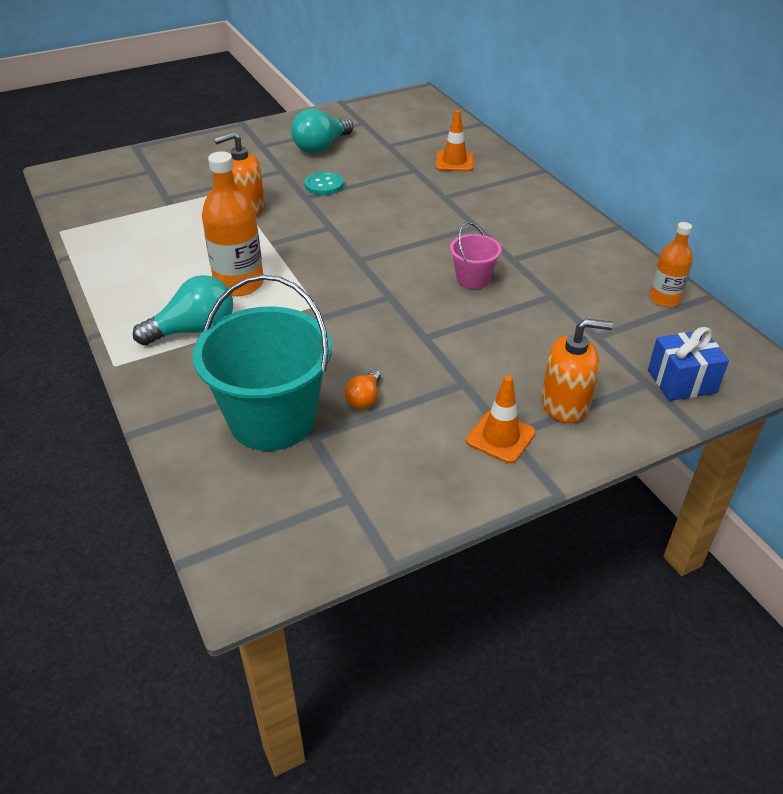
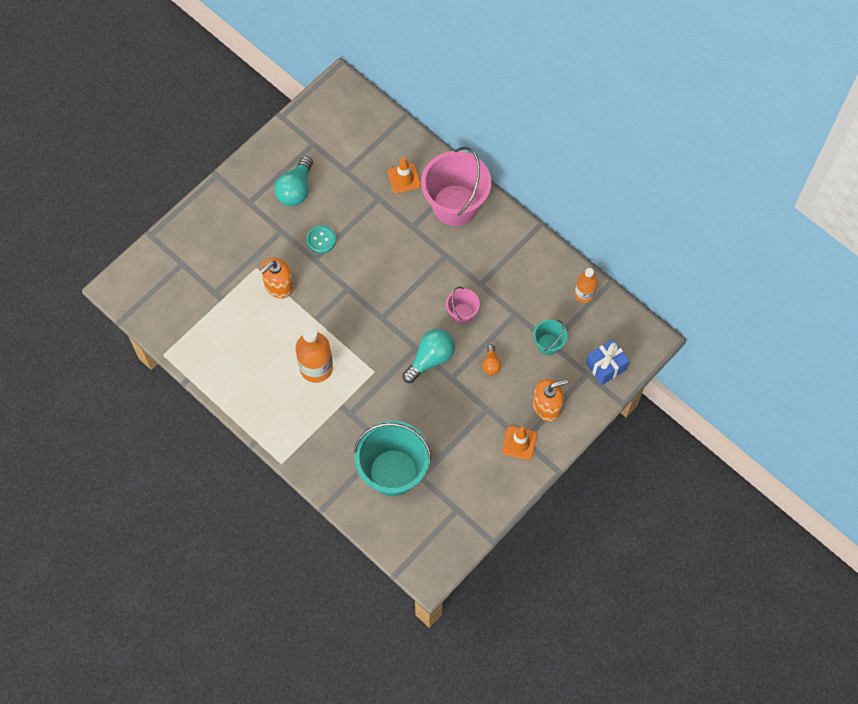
camera: 20 degrees left, 25 degrees up
(194, 330) = (311, 419): turquoise light bulb -> turquoise light bulb (430, 359)
(364, 398) = (436, 440): orange light bulb -> orange light bulb (491, 364)
(508, 191) = (455, 205): none -> pink bucket
(591, 336) = (548, 344): none -> turquoise bucket

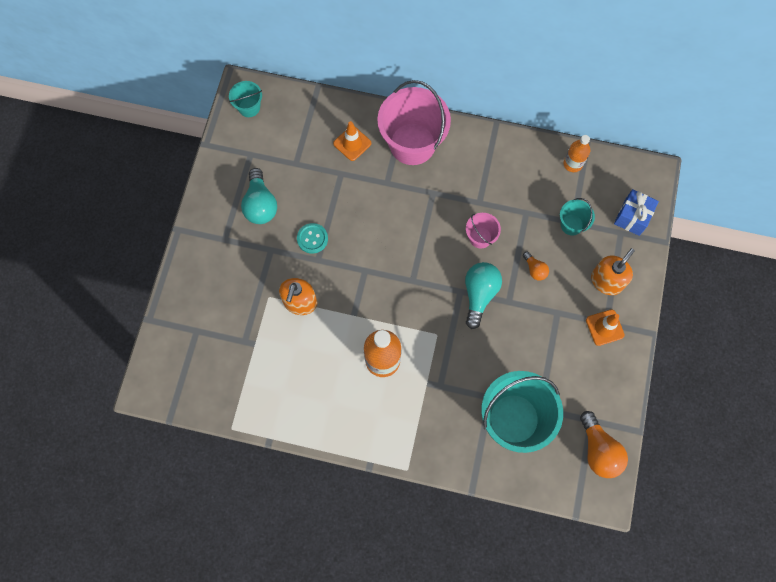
camera: 30 degrees left, 5 degrees up
(336, 104) = (249, 107): none -> turquoise bucket
(447, 536) = (598, 450): none -> orange light bulb

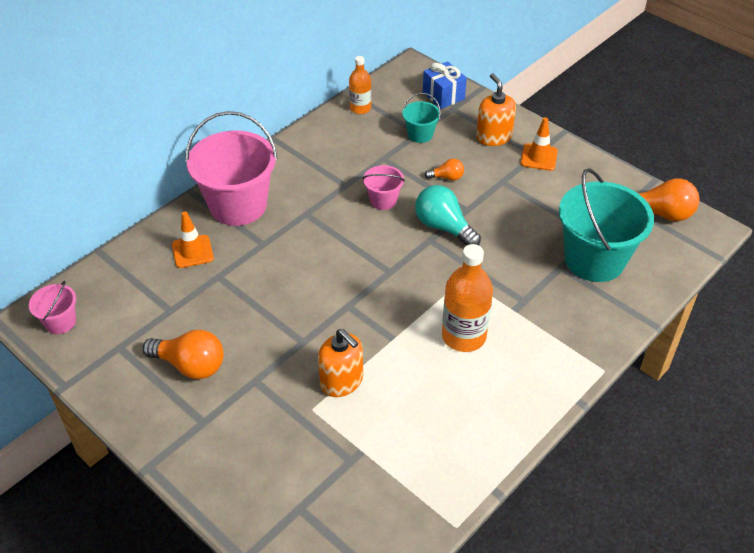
camera: 60 degrees left, 25 degrees down
(249, 107) = (60, 322): turquoise bucket -> pink bucket
(260, 204) = (190, 365): turquoise light bulb -> orange light bulb
(312, 238) = (273, 335): turquoise button -> none

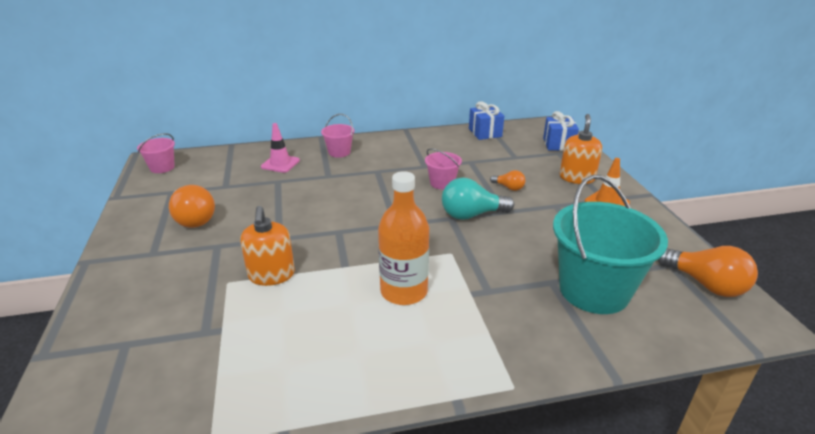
camera: 35 degrees right, 15 degrees down
(192, 251) = (280, 164): orange traffic cone -> pink traffic cone
(238, 205) = (339, 152): pink bucket -> pink bucket, size x0.48
(360, 108) = (485, 133): orange bottle -> blue gift
(420, 134) = (515, 158): turquoise bucket -> none
(443, 227) = (471, 215): turquoise light bulb -> turquoise light bulb turned 90 degrees counterclockwise

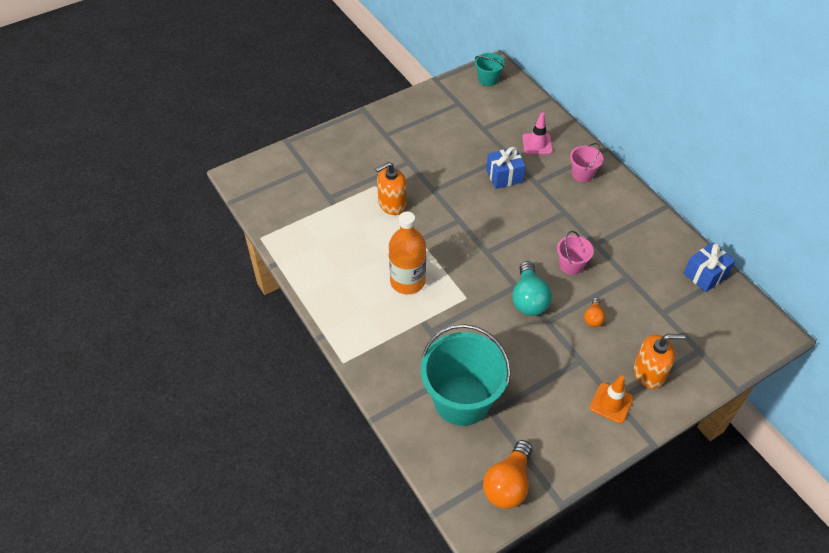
camera: 70 degrees right, 20 degrees up
(162, 167) = (488, 79): pink bucket -> turquoise bucket
(193, 219) = (432, 133): orange light bulb -> none
(471, 215) = (528, 299): turquoise light bulb -> turquoise light bulb turned 150 degrees counterclockwise
(558, 144) = (722, 348): blue gift -> blue gift (504, 176)

